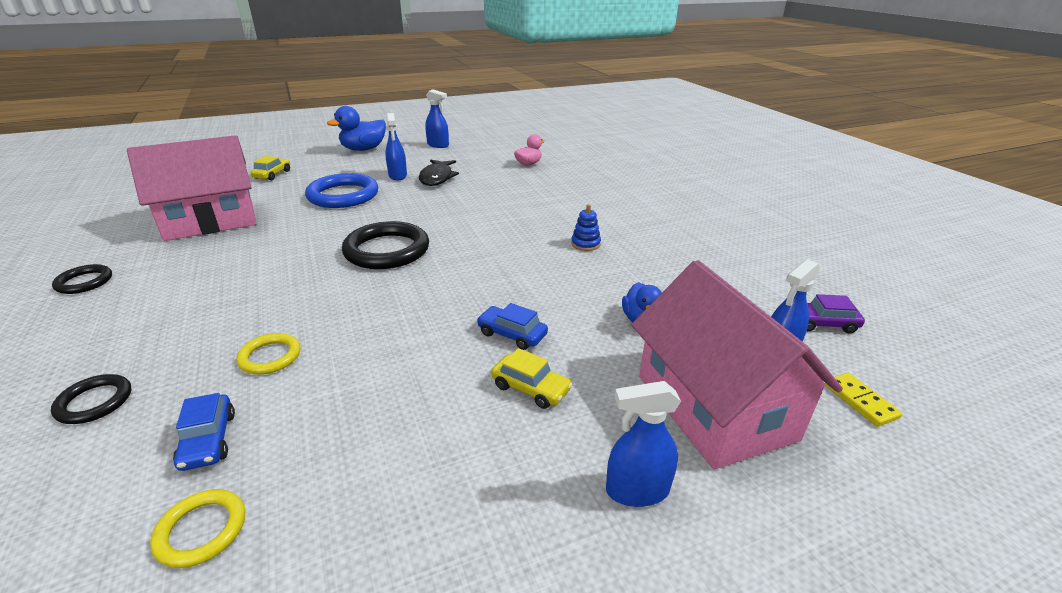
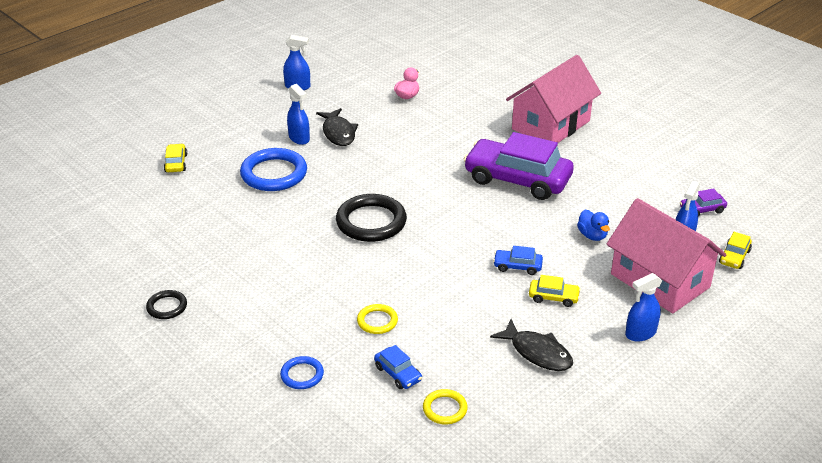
camera: 20 degrees left, 5 degrees up
(94, 402) = (302, 375): black ring -> blue ring
(210, 220) = (188, 228): pink house -> pink house (551, 125)
(363, 149) = (228, 109): blue duck -> none
(439, 472) = (537, 353): none -> black fish
(585, 244) = (517, 179): blue stacking toy -> purple car
(860, 401) = (734, 257): yellow domino -> yellow car

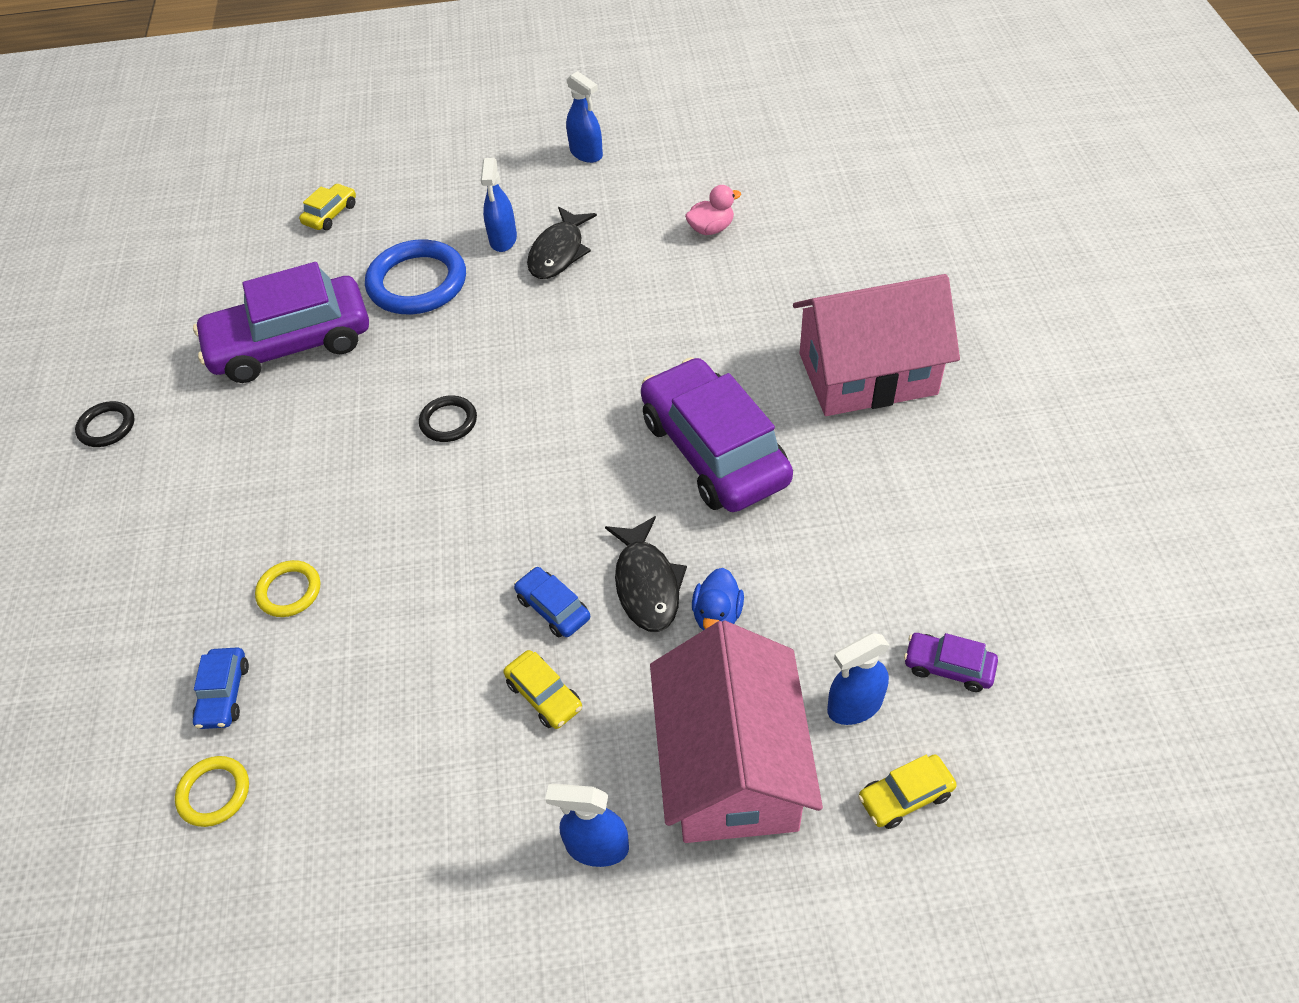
camera: 40 degrees right, 15 degrees up
(233, 226) = (291, 343): none -> purple car
(302, 375) = (126, 621): blue ring -> none
(371, 222) = (448, 421): black ring -> black ring, size x0.52
(537, 353) = (421, 780): black fish -> black fish (647, 584)

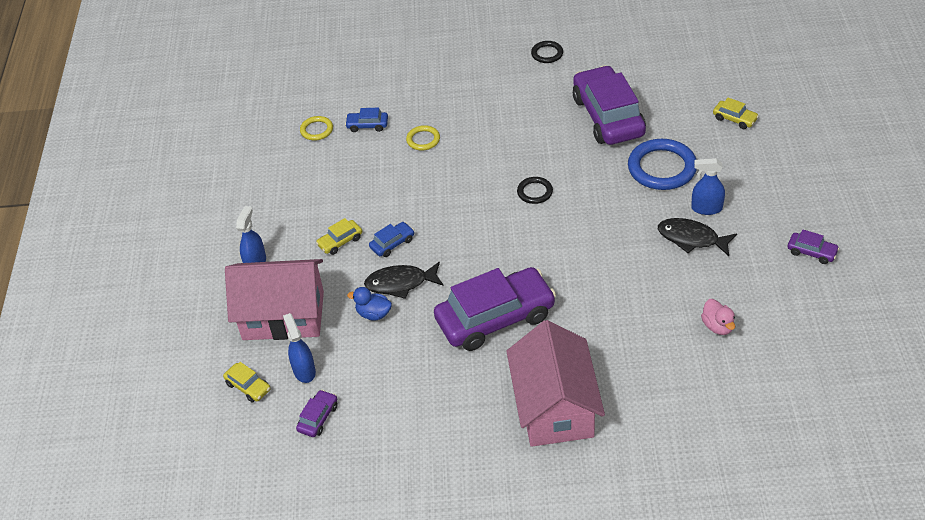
camera: 95 degrees right, 5 degrees down
(586, 153) = (811, 252): blue spray bottle -> purple car
(905, 796) = (248, 386): yellow car -> yellow car turned 150 degrees clockwise

